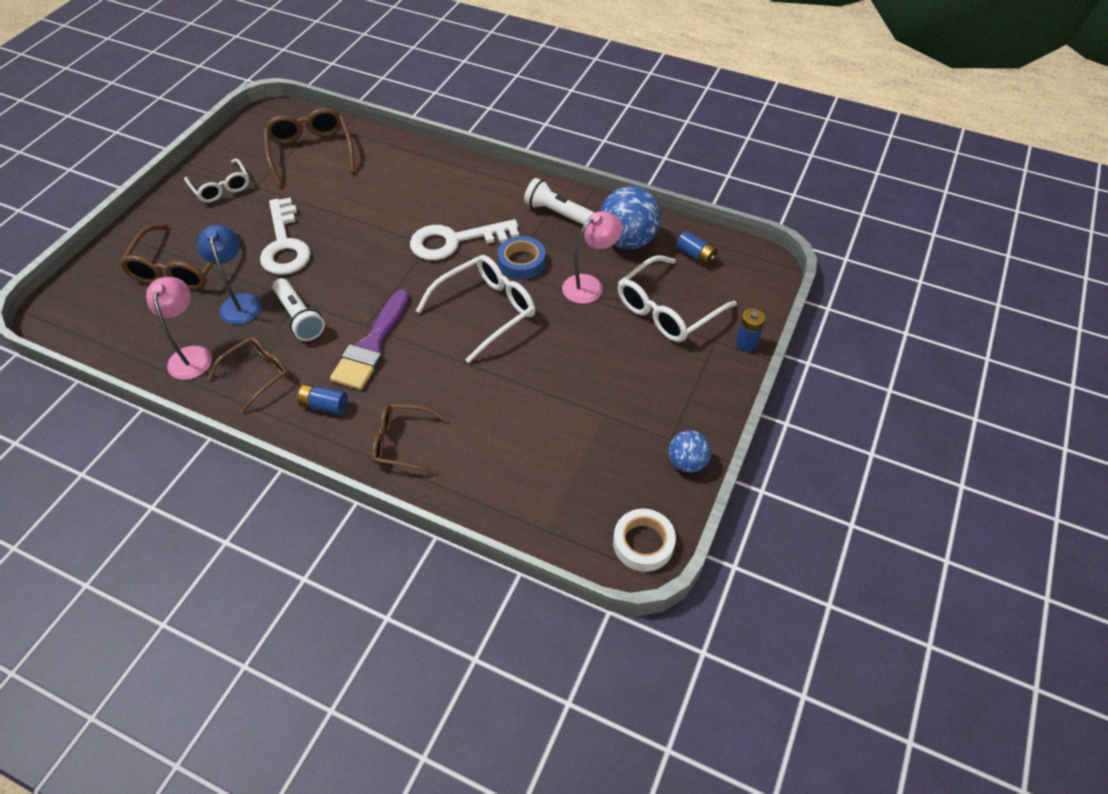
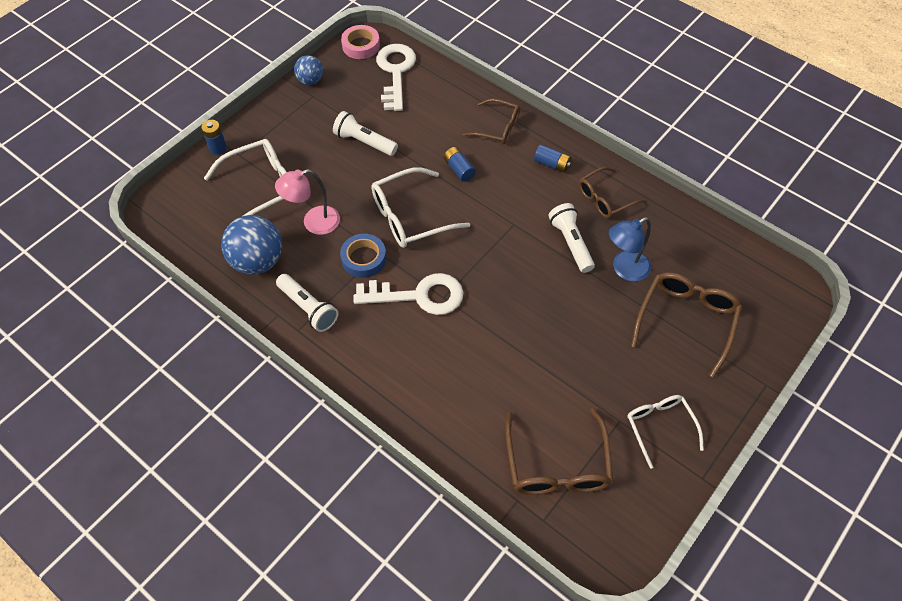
camera: 165 degrees left, 5 degrees up
(191, 355) = (661, 226): pink lamp -> none
(240, 302) = (624, 269): blue lamp -> blue lamp turned 60 degrees clockwise
(284, 245) = (585, 327): white key -> white key (395, 72)
(372, 345) = (511, 205): purple brush -> none
(572, 387) = (364, 142): none -> white flashlight
(643, 543) = (361, 45): white tape -> pink tape
(695, 255) = (207, 232): blue battery -> blue battery (459, 169)

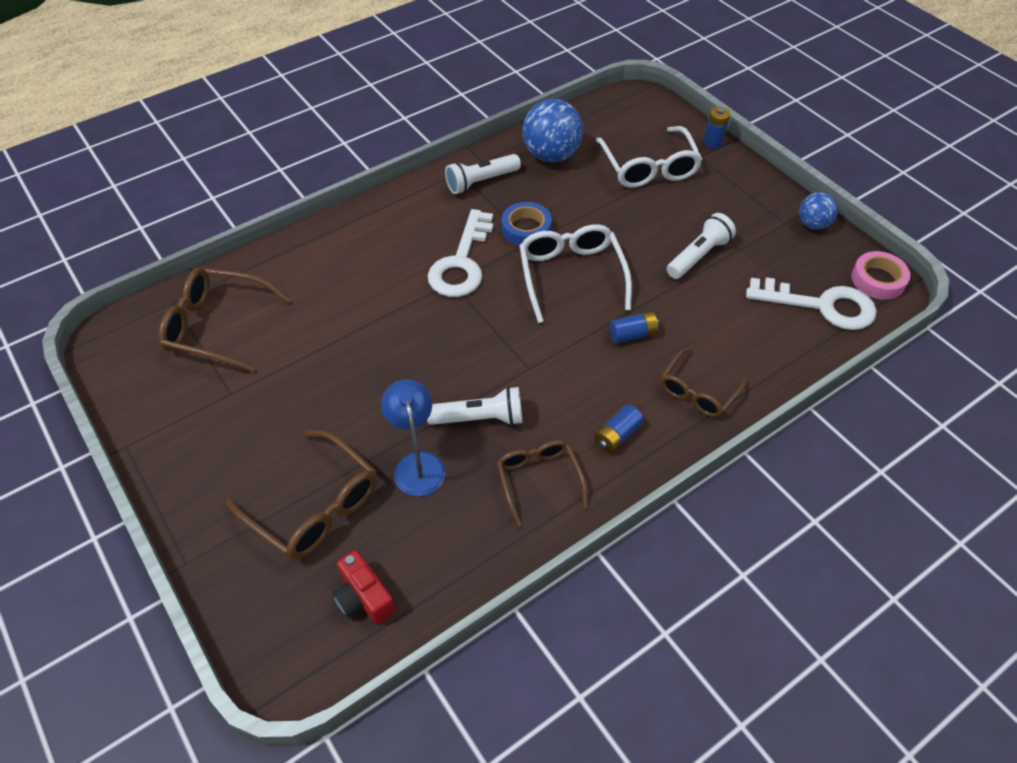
camera: 105 degrees right, 5 degrees down
(313, 223) = (588, 199): pink lamp -> none
(660, 427) = (202, 427): white glasses -> none
(732, 270) = (364, 597): none -> red camera

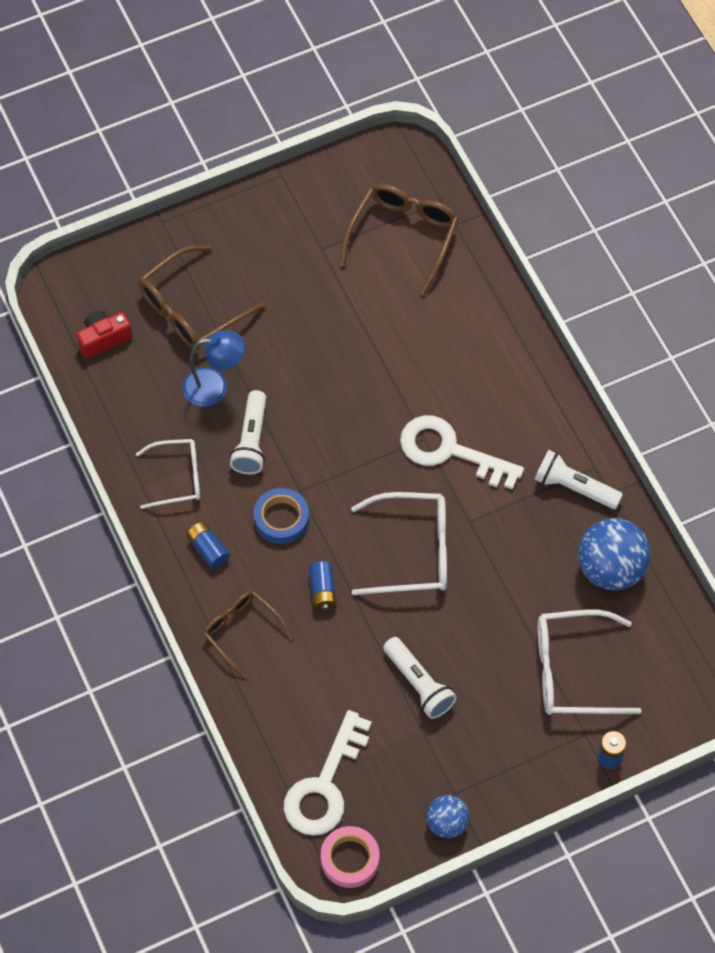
camera: 100 degrees right, 10 degrees up
(481, 182) = (574, 487): white flashlight -> white flashlight turned 45 degrees counterclockwise
(526, 229) = (490, 520): blue tape -> blue tape (281, 519)
(539, 480) = (177, 477): brown glasses -> white glasses

